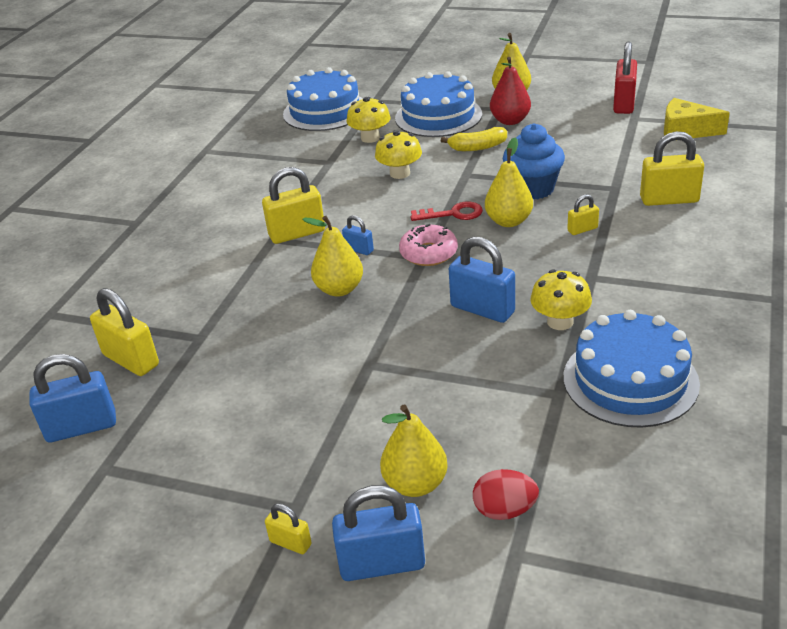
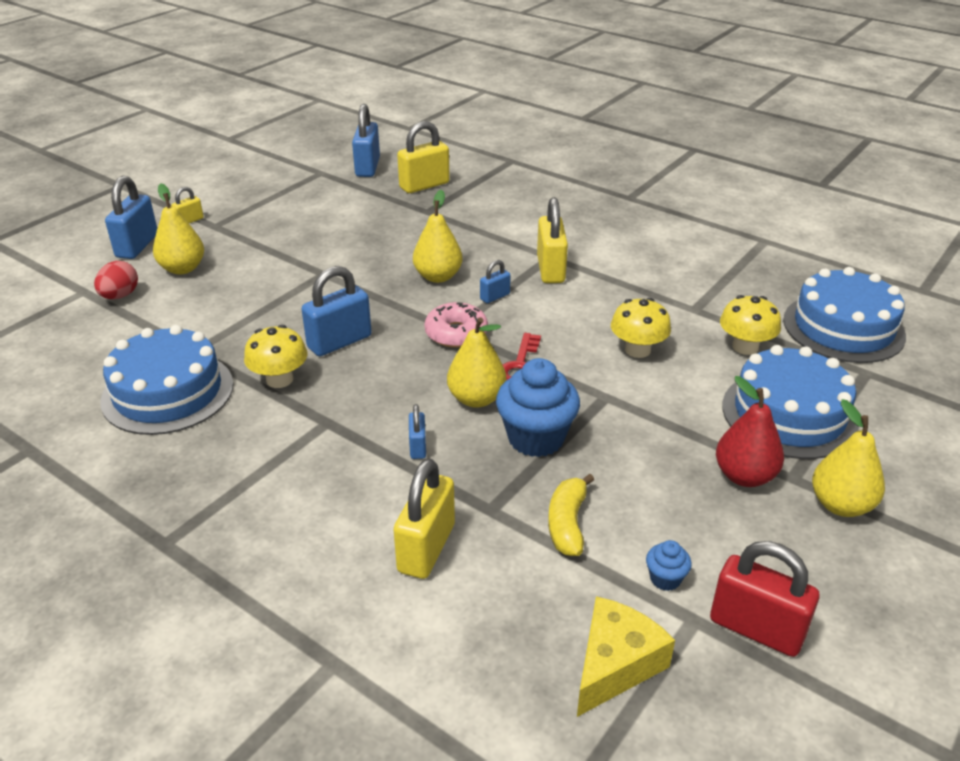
camera: 105 degrees right, 0 degrees up
(478, 147) = (674, 424): yellow banana -> yellow banana (567, 524)
(582, 229) = (418, 447): yellow padlock -> blue padlock
(615, 129) = (665, 579): none -> blue cupcake

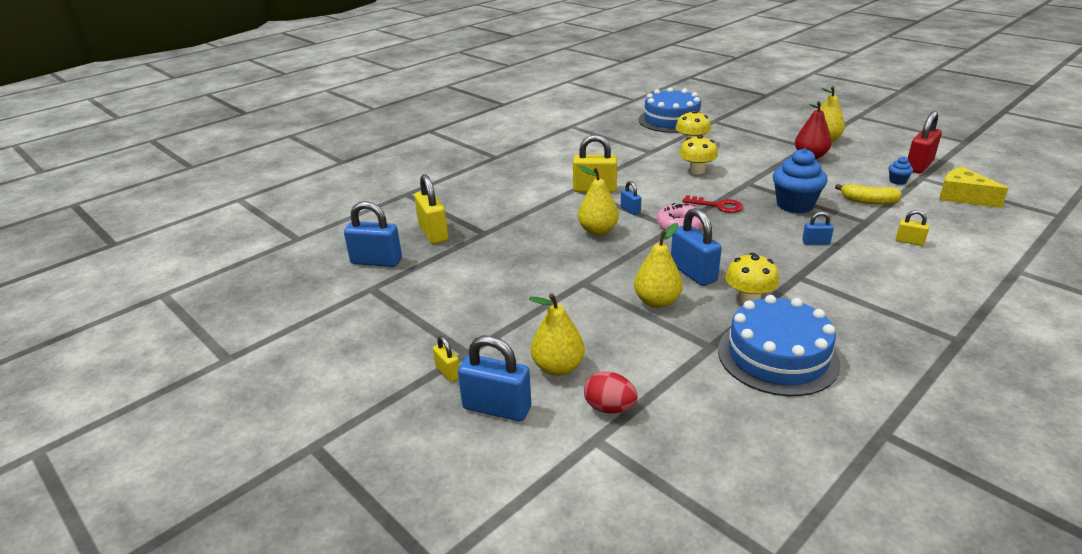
camera: 80 degrees left, 5 degrees down
(426, 548) = (909, 241): yellow padlock -> yellow padlock, size x0.52
(476, 399) = (758, 221): yellow pear -> yellow pear (657, 301)
(789, 414) = (754, 141): blue cake -> none

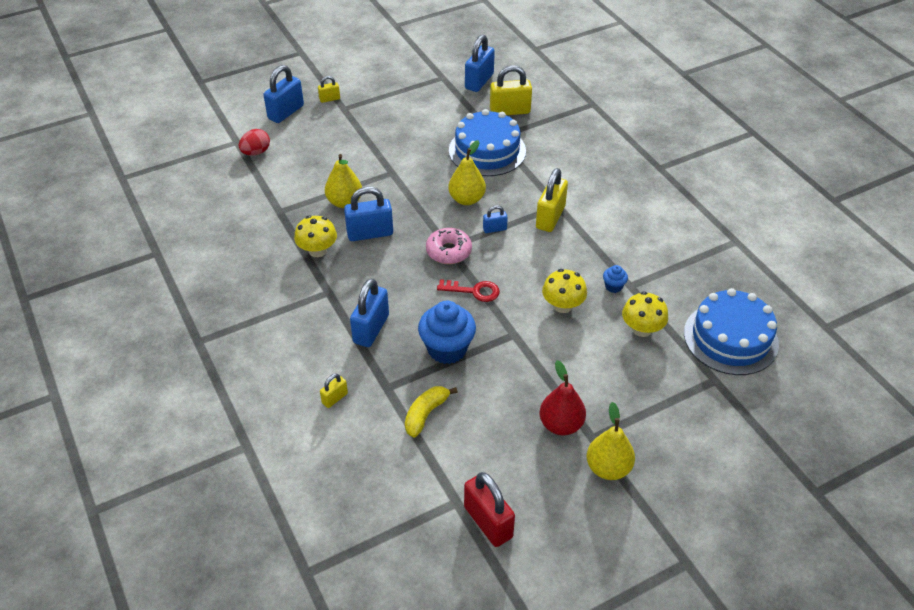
camera: 105 degrees right, 15 degrees up
(558, 367) = (304, 141): yellow pear -> none
(718, 206) = (474, 291): red key -> red key turned 120 degrees counterclockwise
(777, 356) = (248, 238): blue cake -> blue cake (487, 151)
(815, 242) = (371, 329): blue padlock -> blue padlock, size x1.93
(897, 181) = (458, 471): blue cupcake -> blue cupcake (613, 286)
(963, 197) = (392, 509): yellow cheese -> none

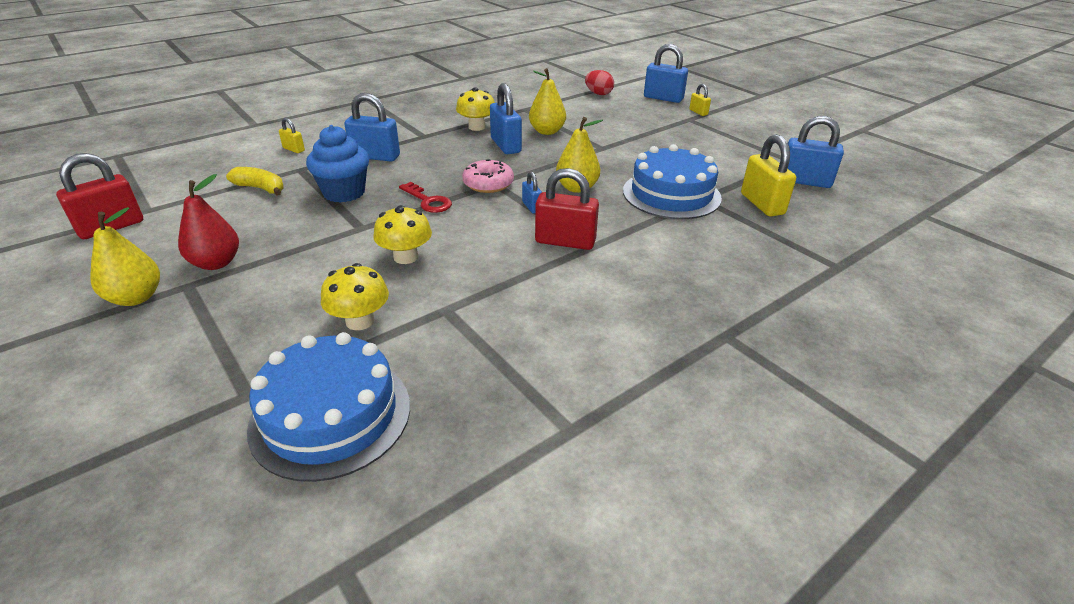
camera: 80 degrees right, 10 degrees down
(474, 291) = (428, 201): red key -> red key turned 45 degrees counterclockwise
(550, 217) = (565, 242): yellow padlock -> red padlock
(613, 286) = (442, 295): blue cupcake -> none

